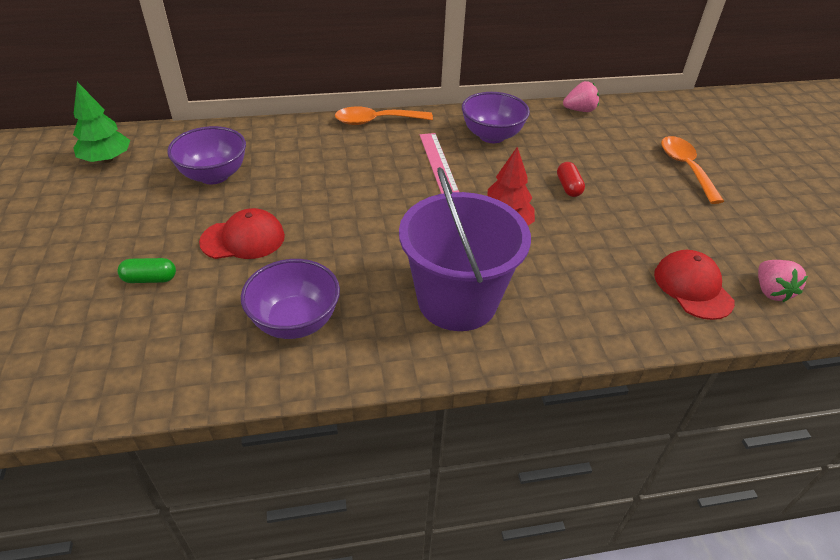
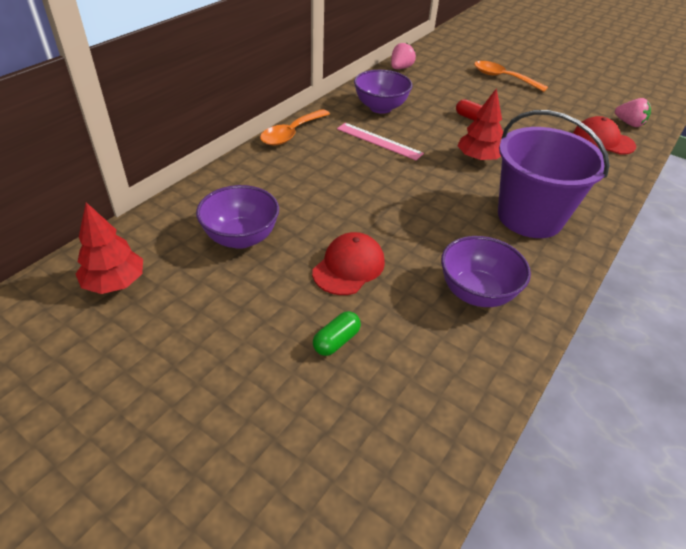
camera: 45 degrees left, 0 degrees up
(106, 159) = (115, 283): green tree -> red tree

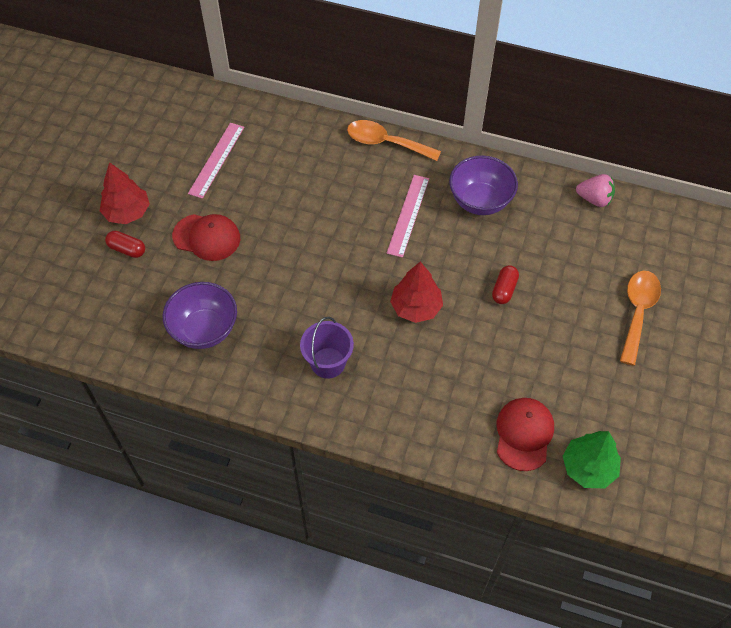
camera: 75 degrees right, 15 degrees up
(115, 283) = (145, 110): red tree -> red tree (127, 212)
(241, 238) = (217, 160): purple bowl -> pink ruler
(336, 341) = (127, 249): green capsule -> red capsule
(530, 217) = (328, 363): purple bucket -> purple bucket, size x0.53
(629, 123) = (588, 467): pink strawberry -> green tree

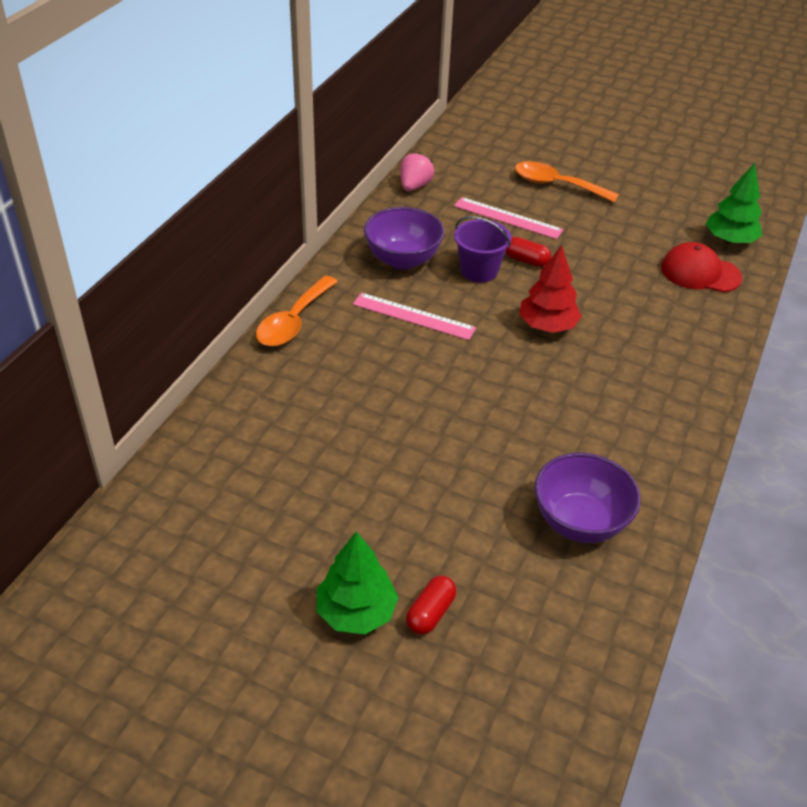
camera: 85 degrees left, 15 degrees down
(127, 212) = (356, 612): red tree -> green tree
(207, 237) = (420, 512): red cap -> none
(217, 160) = (275, 493): pink ruler -> pink ruler (508, 218)
(328, 363) = (625, 405): purple bucket -> purple bucket (479, 271)

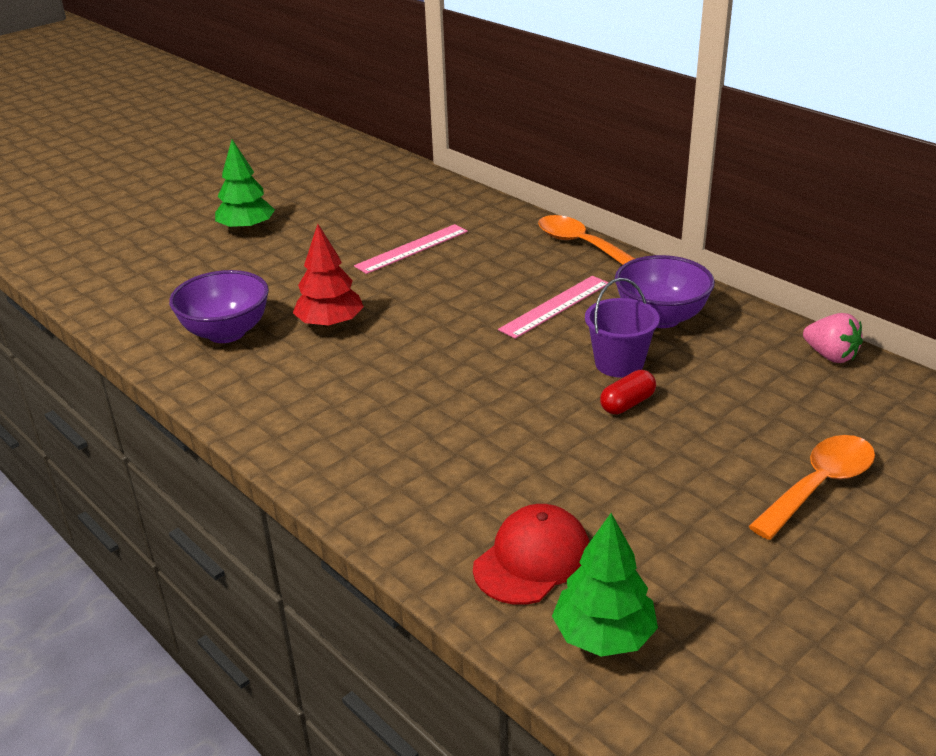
camera: 115 degrees right, 10 degrees down
(430, 613) = (217, 253): red capsule -> none
(508, 218) = (733, 414): pink ruler -> pink ruler (412, 249)
(547, 326) = (492, 385): red tree -> red tree (330, 324)

